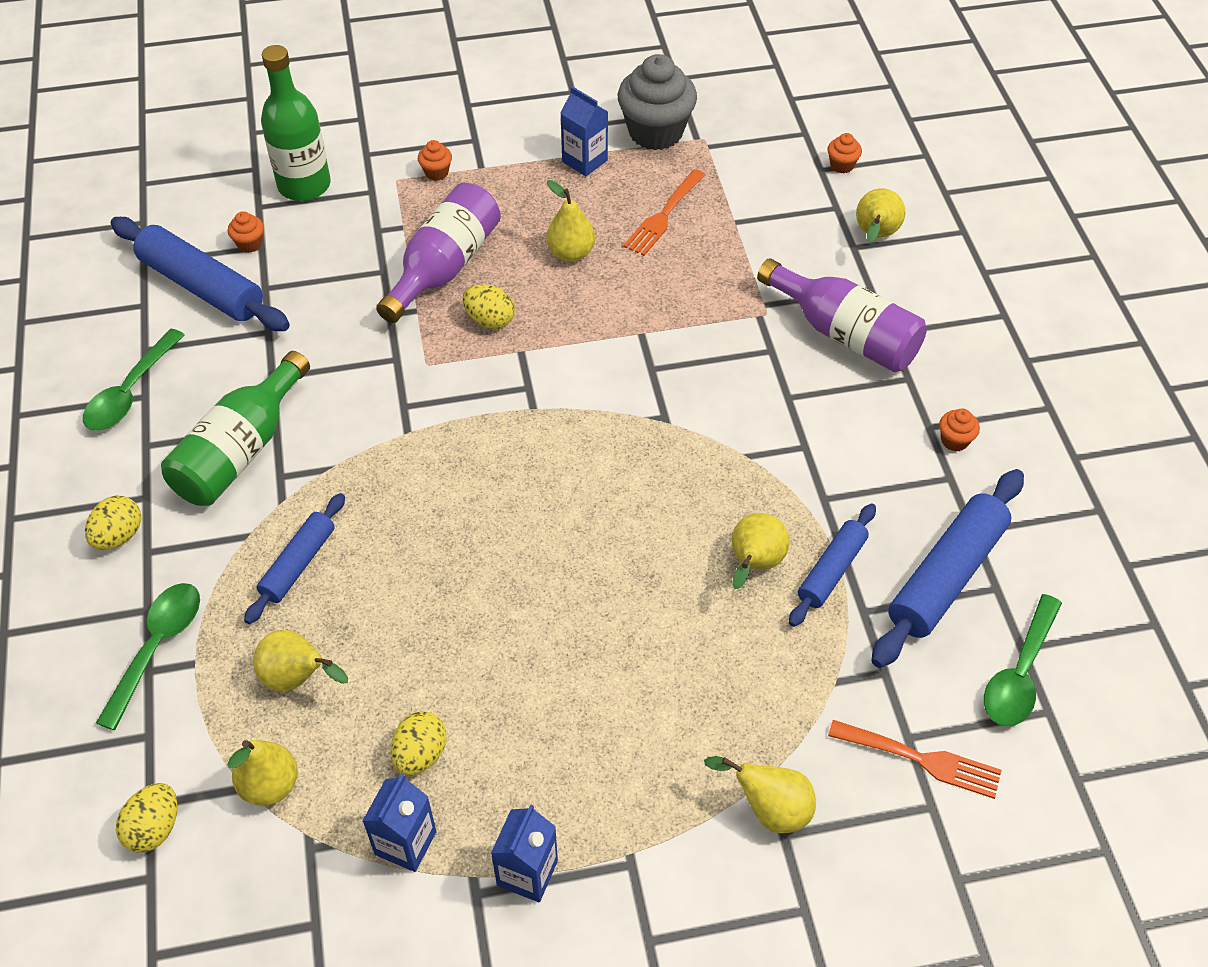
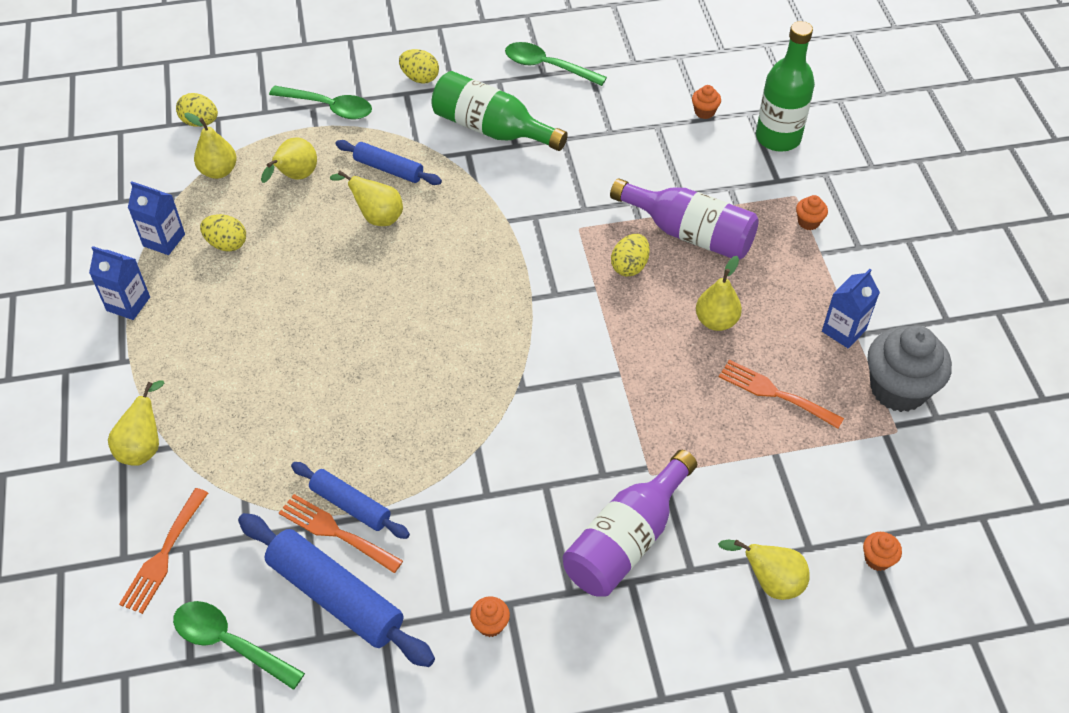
camera: 90 degrees right, 0 degrees up
(202, 286) = (655, 90): blue rolling pin -> none
(754, 564) = (362, 448): yellow pear -> yellow pear (377, 217)
(868, 582) = (335, 532): none -> orange fork

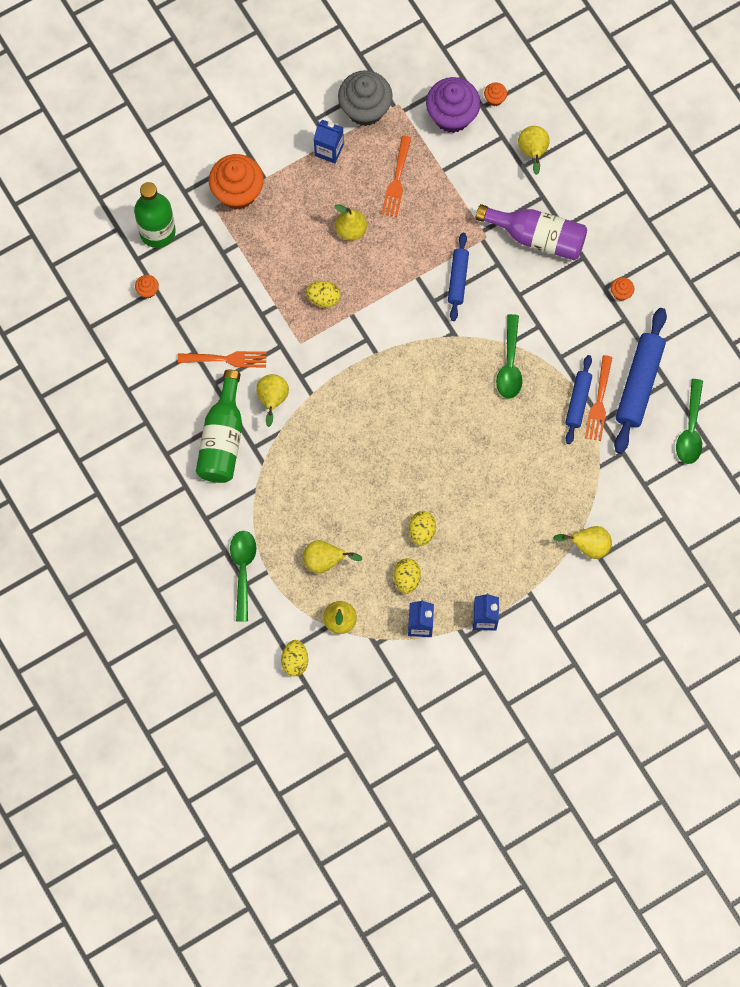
camera: 110 degrees left, 20 degrees up
(164, 555) = (654, 494): orange fork -> orange fork (226, 359)
(377, 217) = (342, 485): yellow pear -> yellow pear (272, 400)
(388, 169) = (292, 497): blue rolling pin -> blue rolling pin (458, 279)
(420, 78) = (184, 514): yellow egg -> yellow egg (422, 531)
(547, 66) = (136, 422): green spoon -> green spoon (510, 364)
(689, 233) = (278, 268): purple bottle -> none
(808, 222) = (237, 192): orange cupcake -> orange cupcake, size x2.33
(861, 492) = (452, 116): none -> purple cupcake

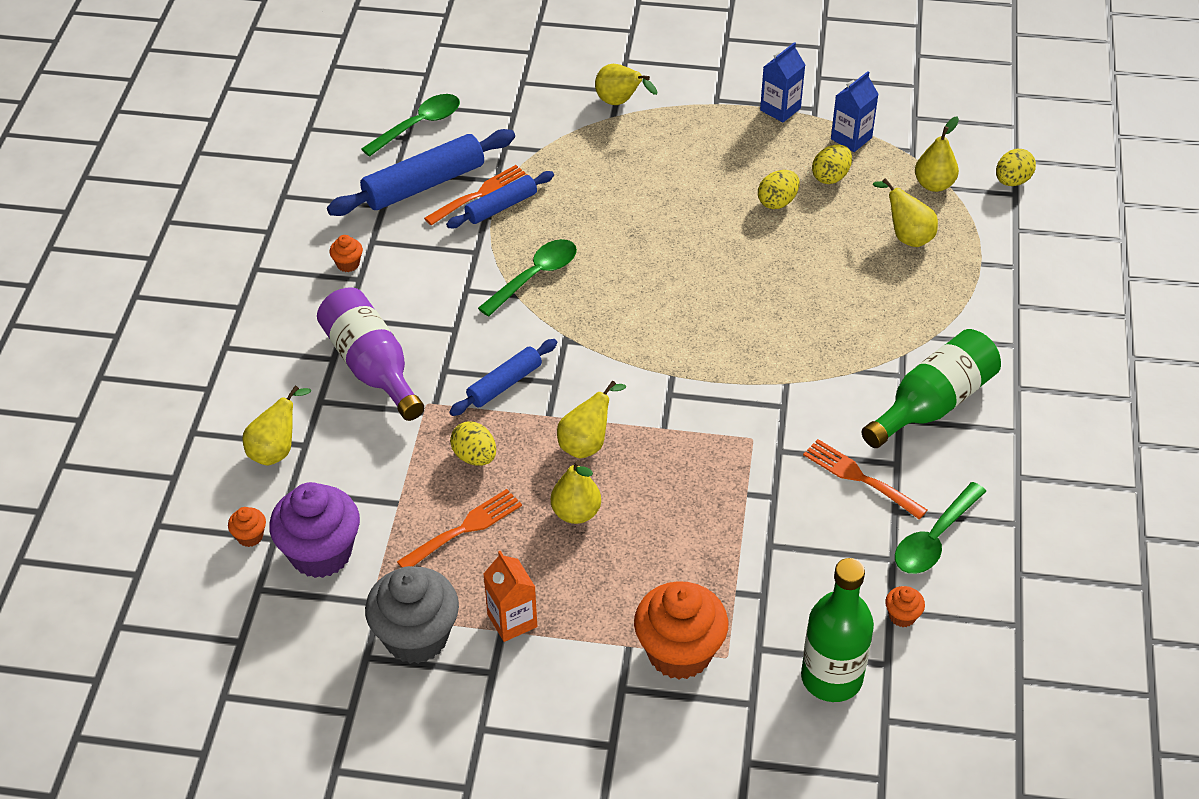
camera: 140 degrees left, 25 degrees down
(243, 570) = (1008, 279): green spoon -> green spoon (934, 539)
(272, 400) = (838, 404): yellow pear -> yellow pear (587, 443)
(323, 298) = (680, 464): yellow egg -> yellow egg (475, 457)
(329, 150) = (512, 620): blue carton -> orange carton

